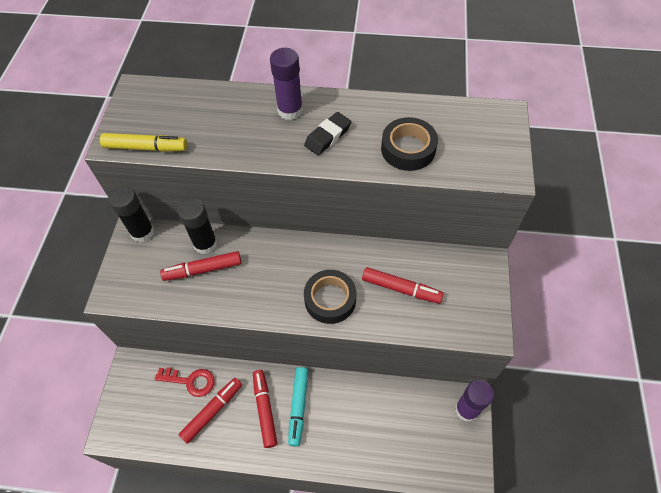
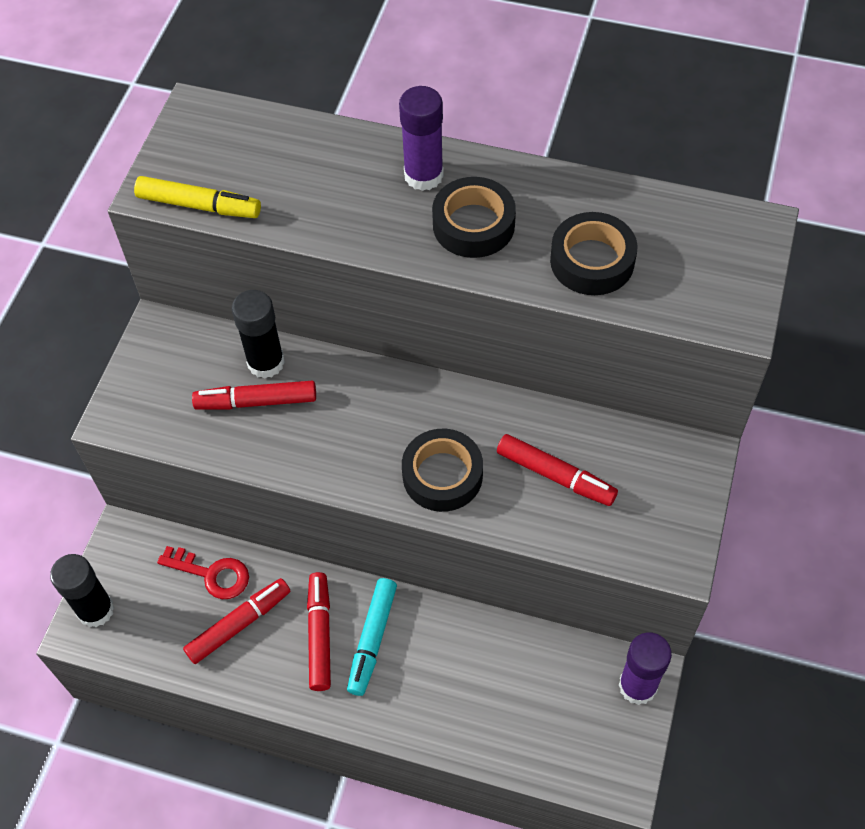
camera: 10 degrees right, 0 degrees up
(142, 232) = (173, 331): black glue stick -> black glue stick (96, 610)
(328, 136) = (473, 225): black eraser -> black tape

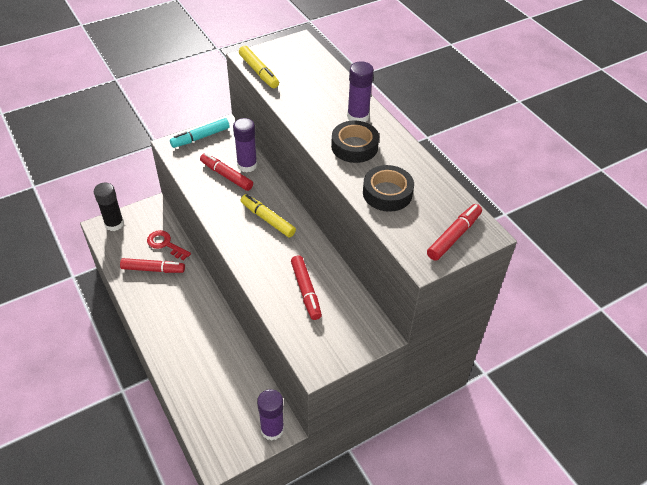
camera: 40 degrees right, 10 degrees down
(211, 574) = (165, 244): red key -> red key turned 150 degrees clockwise
(266, 362) = (247, 165): black glue stick -> purple glue stick
(319, 635) = (175, 297): red marker -> red marker (453, 236)
(372, 639) = (192, 316): turquoise marker -> turquoise marker (201, 137)
(392, 419) = (268, 219): none -> yellow marker
(442, 475) = (261, 254): black tape -> none

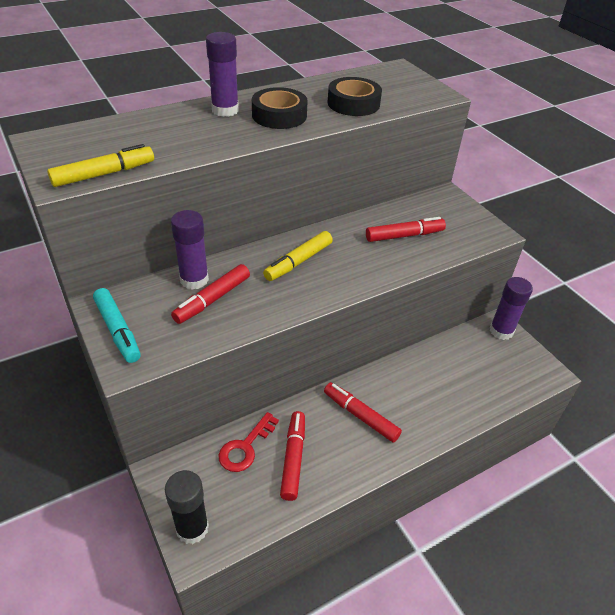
camera: 90 degrees left, 5 degrees down
(453, 236) = (406, 80): red marker -> red marker (360, 416)

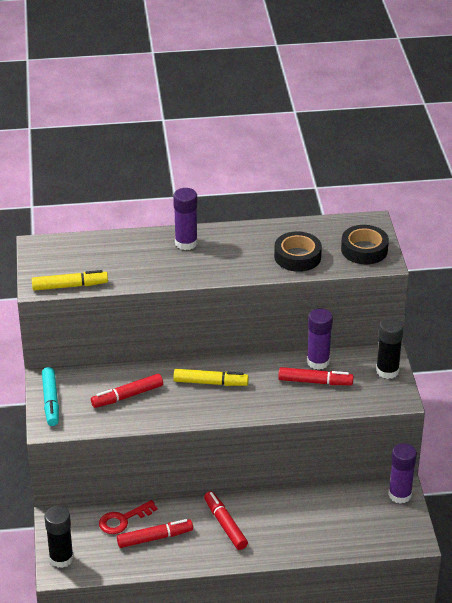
camera: 25 degrees right, 5 degrees down
(194, 280) = (121, 377): purple glue stick -> purple glue stick (318, 362)
(279, 115) = (226, 257): black tape -> black tape (364, 250)
(293, 458) = (154, 538): red marker -> red marker turned 45 degrees clockwise
(298, 261) = (210, 382): yellow marker -> yellow marker turned 150 degrees counterclockwise
(462, 210) = (387, 371): none -> black glue stick

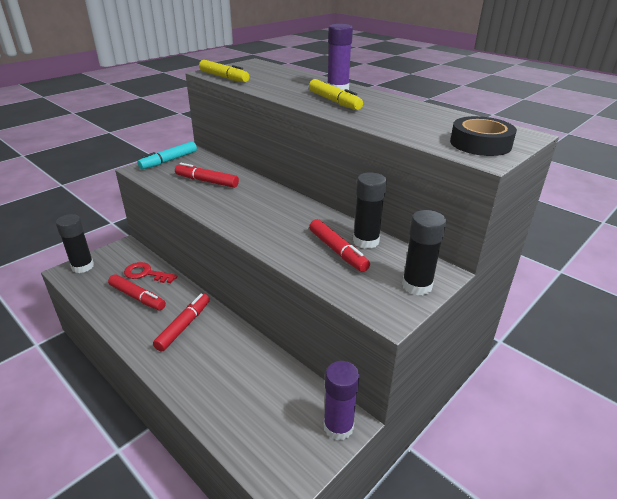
camera: 50 degrees right, 5 degrees down
(210, 382) = (265, 205): yellow marker -> yellow marker (334, 101)
(297, 257) = (405, 123): black tape -> none
(318, 362) = (366, 241): purple glue stick -> black glue stick

